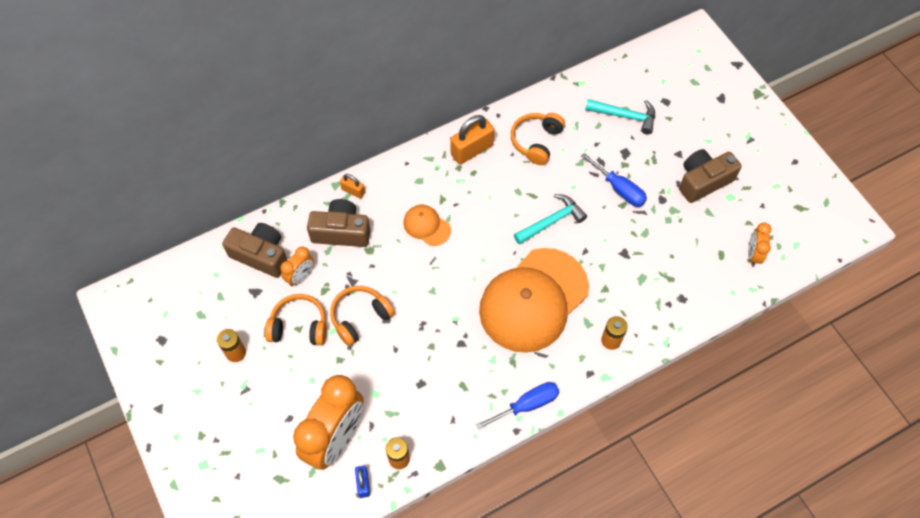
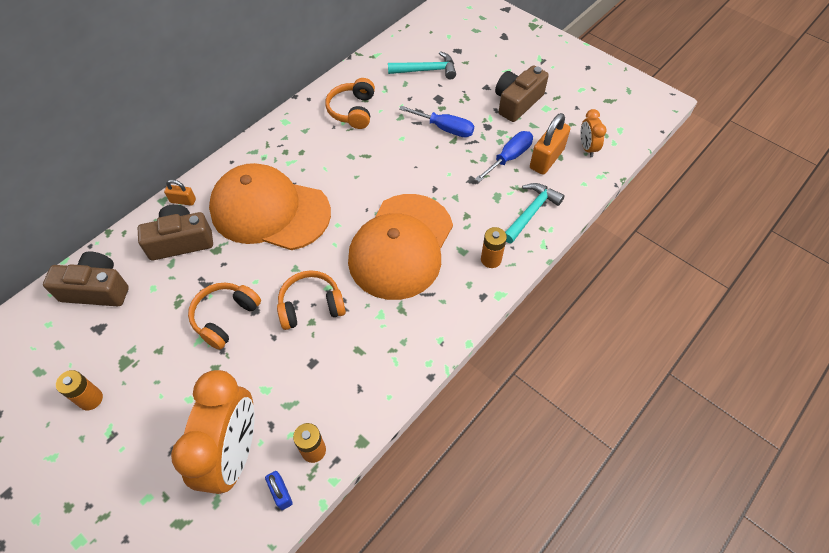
camera: 20 degrees left, 5 degrees down
(299, 326) = (159, 347): orange headphones -> orange headphones (311, 306)
(300, 276) = (147, 297): orange clock -> none
(426, 226) = (269, 211): orange cap -> orange cap, size x2.30
(472, 150) = (293, 133): orange padlock -> orange padlock (546, 159)
(527, 405) = (432, 347): blue screwdriver -> blue screwdriver (509, 157)
(551, 221) = (392, 172): turquoise hammer -> turquoise hammer (531, 212)

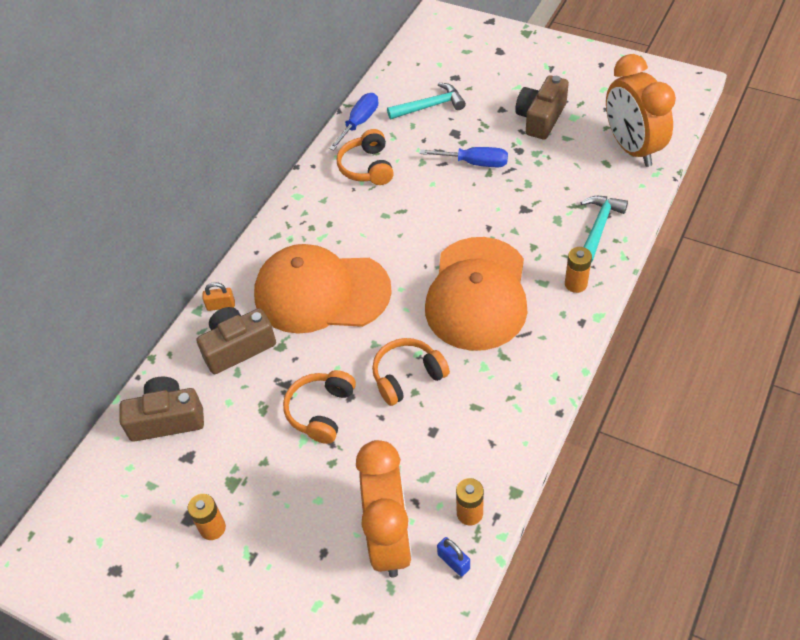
camera: 10 degrees left, 5 degrees down
(509, 157) = (554, 177): blue screwdriver -> blue screwdriver (359, 122)
(546, 159) = (594, 169): orange padlock -> none
(587, 148) = (631, 148): orange clock -> orange clock, size x2.16

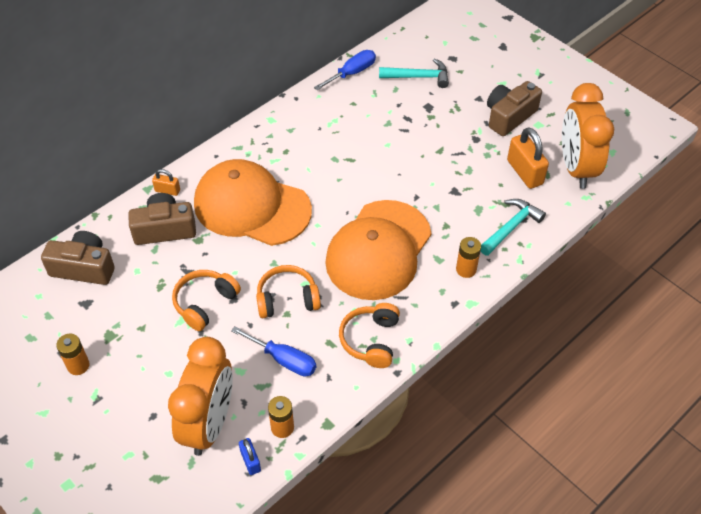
camera: 15 degrees right, 0 degrees up
(367, 167) = (340, 113): orange headphones -> orange headphones (371, 340)
(475, 163) = (432, 138): blue screwdriver -> blue screwdriver (283, 360)
(584, 168) = (524, 172): none -> orange padlock

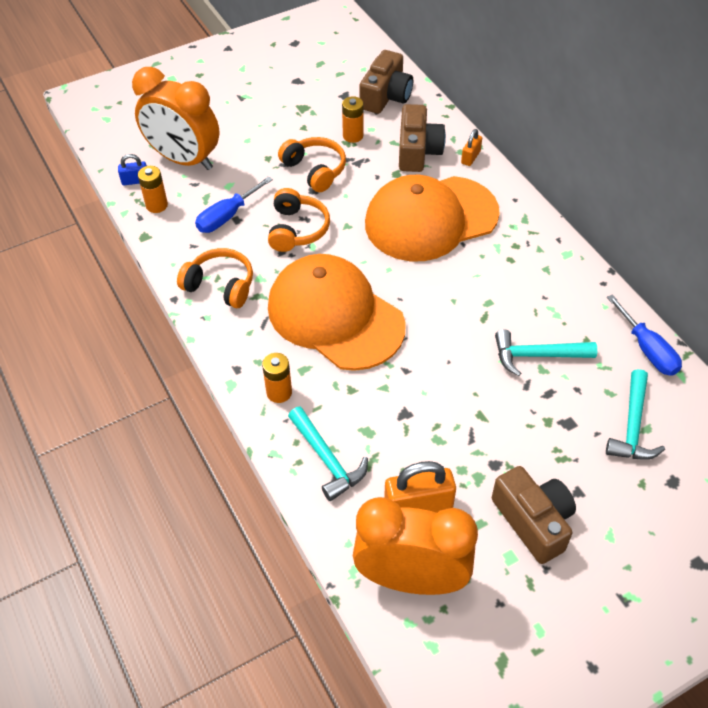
camera: 105 degrees right, 0 degrees up
(78, 365) = (279, 88): orange battery -> orange battery (353, 136)
(251, 206) = (430, 219): orange cap -> orange cap turned 150 degrees counterclockwise
(376, 127) = (537, 355): none -> turquoise hammer

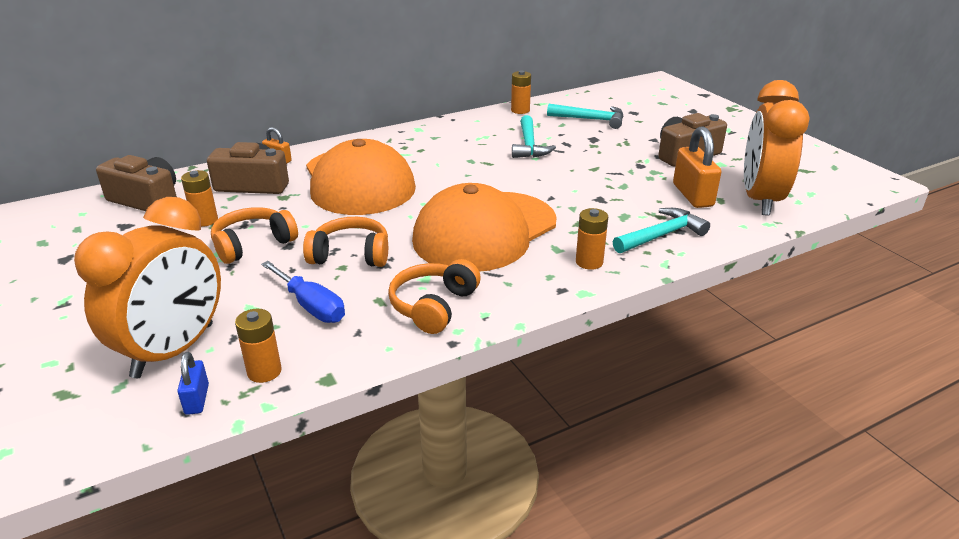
camera: 90 degrees left, 20 degrees down
(647, 349) = (520, 110): blue screwdriver -> orange battery

